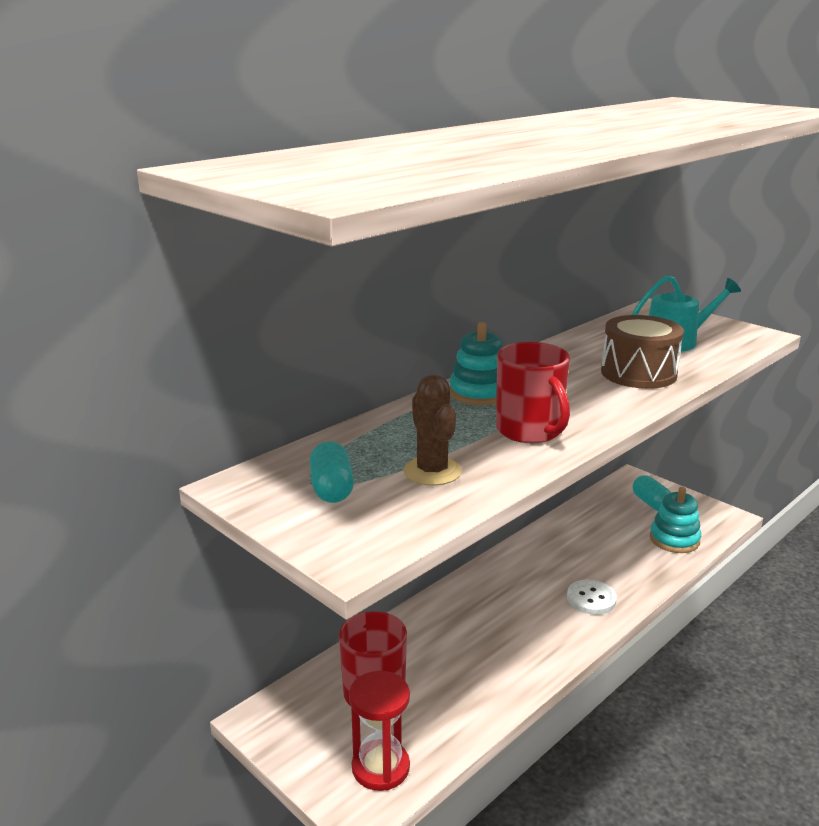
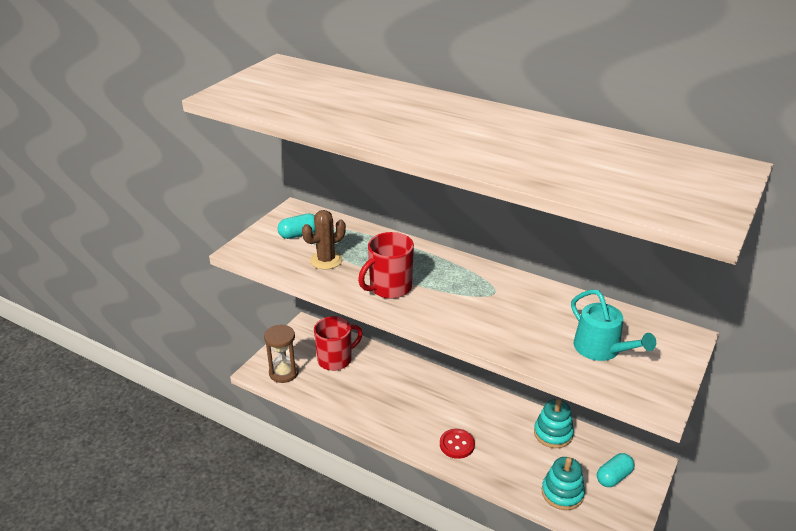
camera: 75 degrees right, 10 degrees up
(380, 767) = (283, 373): red hourglass -> brown hourglass
(479, 393) = (437, 263): turquoise stacking toy -> turquoise stacking toy (553, 433)
(591, 599) = (457, 444): white button -> red button
(638, 373) = (512, 329): brown drum -> none

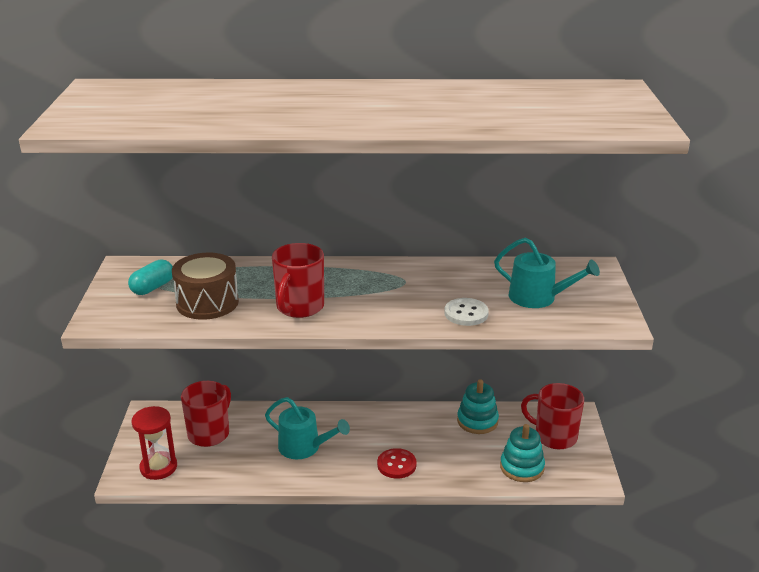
camera: 30 degrees left, 5 degrees down
(283, 373) = (158, 467): brown hourglass -> red hourglass
(326, 260) = (207, 303): brown cactus -> brown drum
(395, 399) = (304, 447): none -> turquoise watering can
(521, 342) = (466, 313): none -> white button
(613, 477) = (554, 436): turquoise capsule -> red mug

